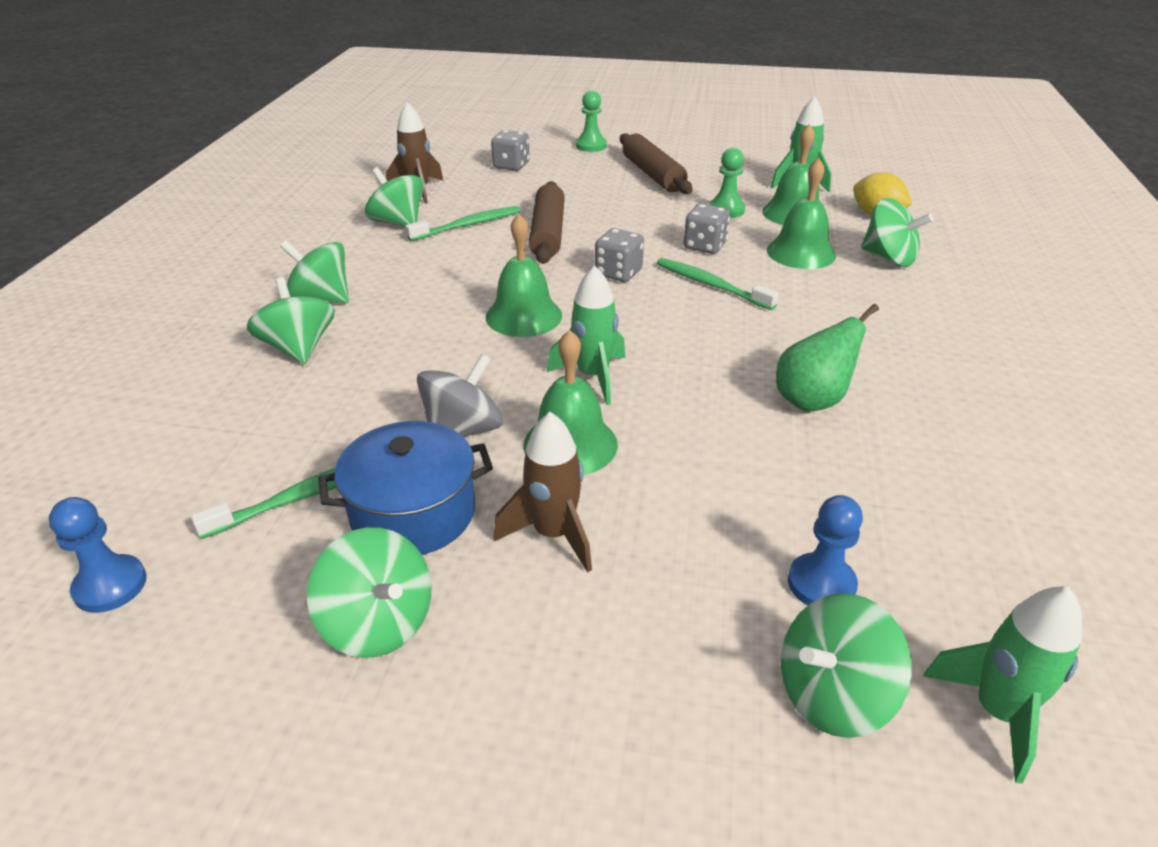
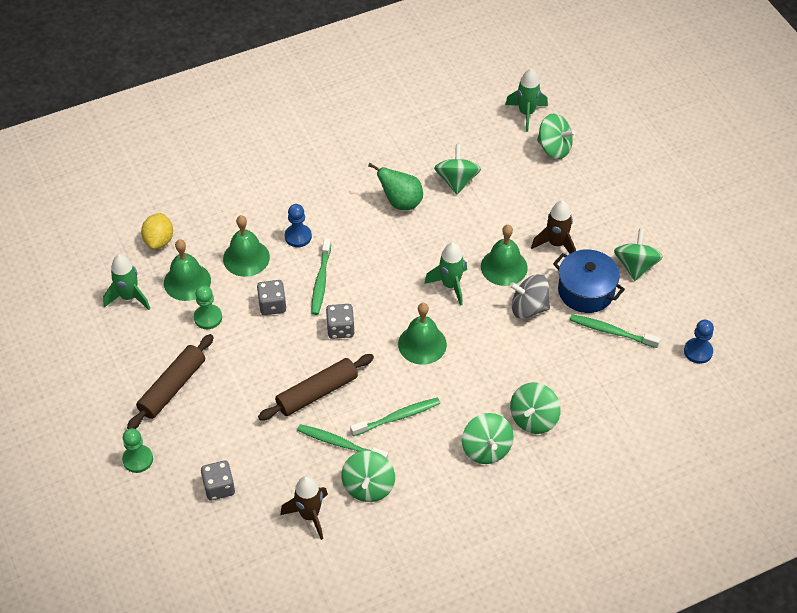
camera: 125 degrees left, 15 degrees up
(448, 264) = (397, 417): none -> green toothbrush
(821, 584) = (511, 164): blue pawn -> blue pawn (298, 236)
(889, 258) = (223, 217): green spinning top -> green spinning top (457, 181)

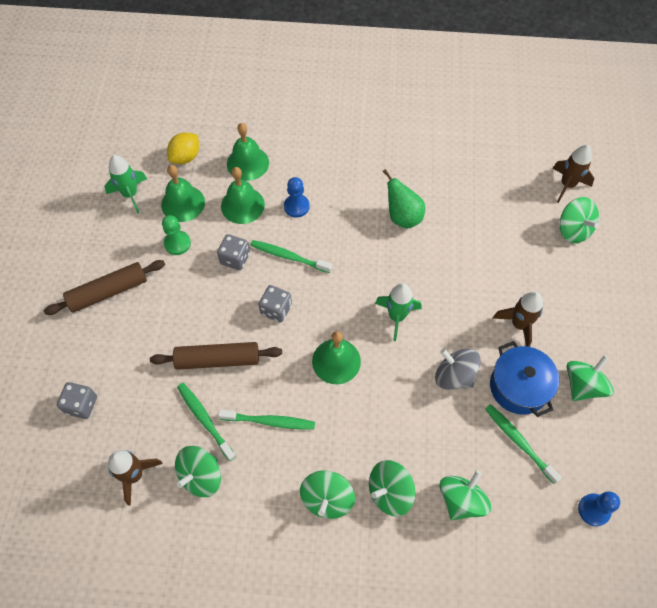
camera: 30 degrees right, 10 degrees up
(138, 459) = (38, 342): green pawn -> none
(321, 281) = (289, 256): green toothbrush -> green toothbrush turned 75 degrees clockwise
(457, 181) = (464, 220): green spinning top -> green spinning top (461, 500)
(504, 267) = (456, 323): green bell -> green bell (247, 163)
(526, 113) = (567, 185): green rocket -> brown rocket

